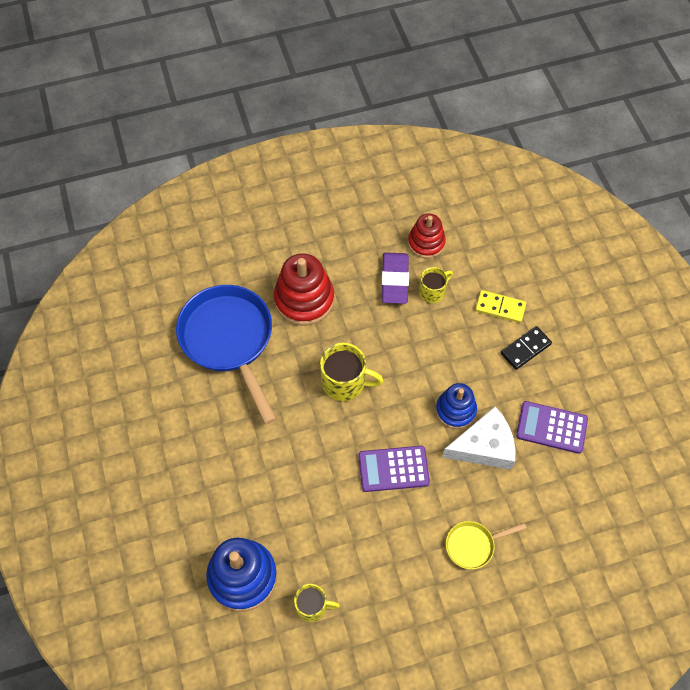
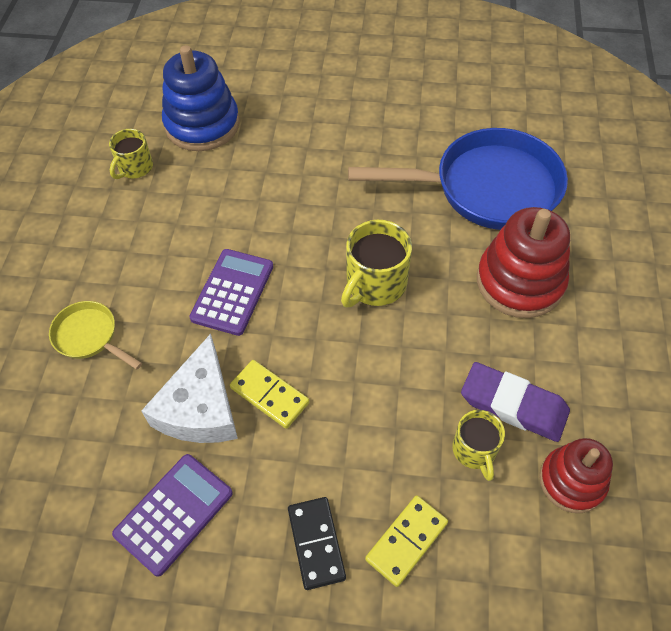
camera: 115 degrees right, 5 degrees down
(455, 410) = (269, 395): blue stacking toy -> yellow domino
(473, 545) = (89, 336): yellow pan -> yellow pan turned 60 degrees counterclockwise

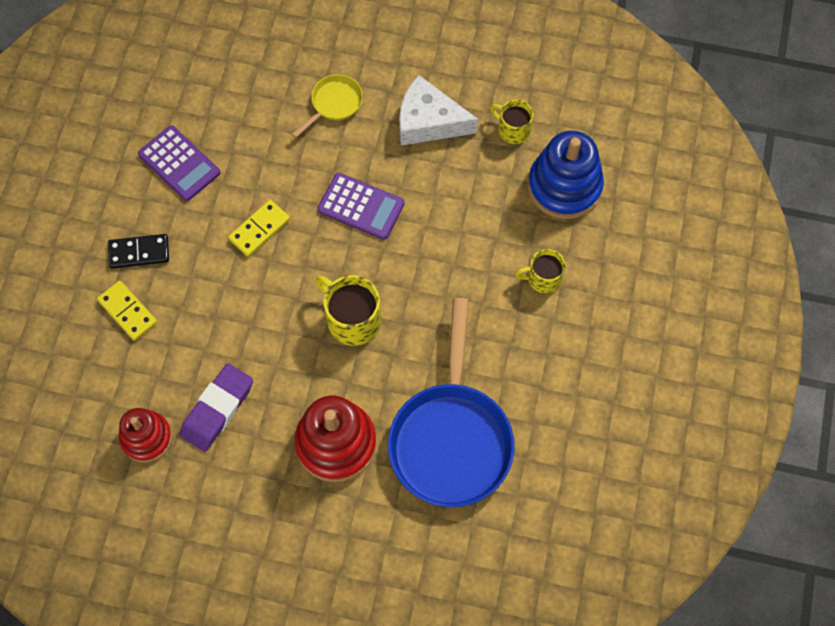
camera: 95 degrees right, 10 degrees up
(200, 408) = (258, 181): white cheese -> white cheese (428, 121)
(475, 450) = (185, 371): yellow mug -> yellow mug (543, 278)

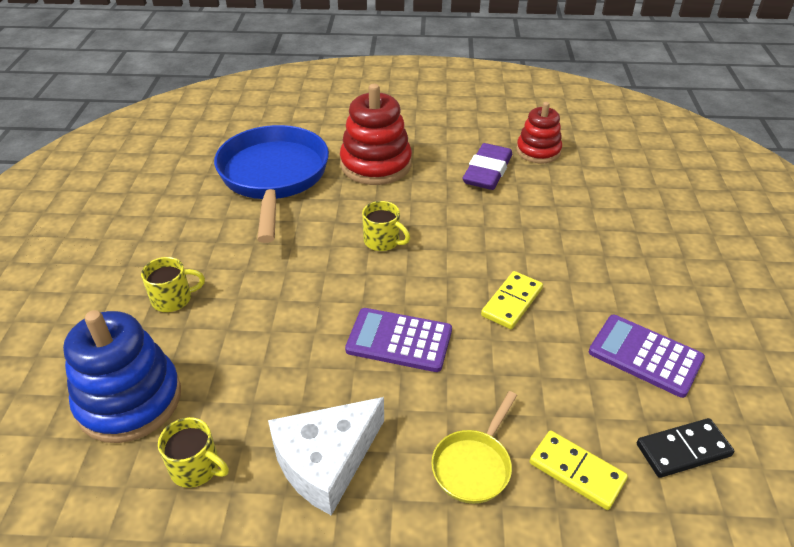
camera: 170 degrees right, 25 degrees down
(127, 312) = (609, 221): yellow domino -> yellow domino (577, 471)
(139, 252) = (631, 266): black domino -> black domino (683, 450)
(352, 319) = (383, 241): yellow mug -> yellow mug, size x0.64
(428, 121) = (326, 461): white cheese -> white cheese turned 135 degrees clockwise

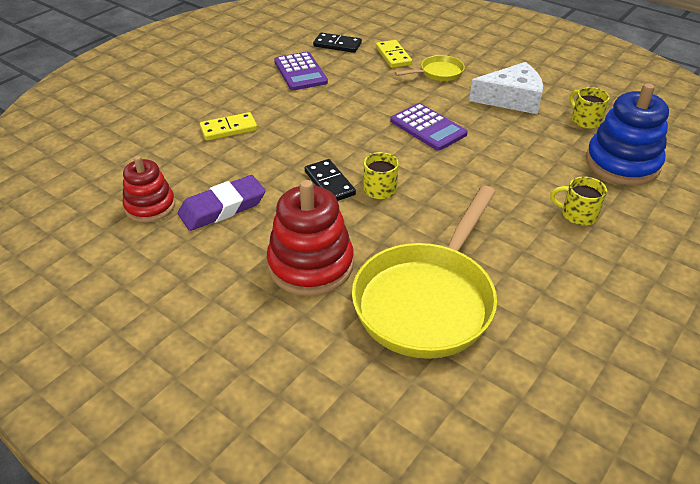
camera: 145 degrees left, 0 degrees up
(273, 177) = (427, 300): blue pan -> yellow pan
(431, 226) = (329, 183): none -> black domino
(512, 302) = (336, 118): yellow domino -> yellow domino (228, 129)

